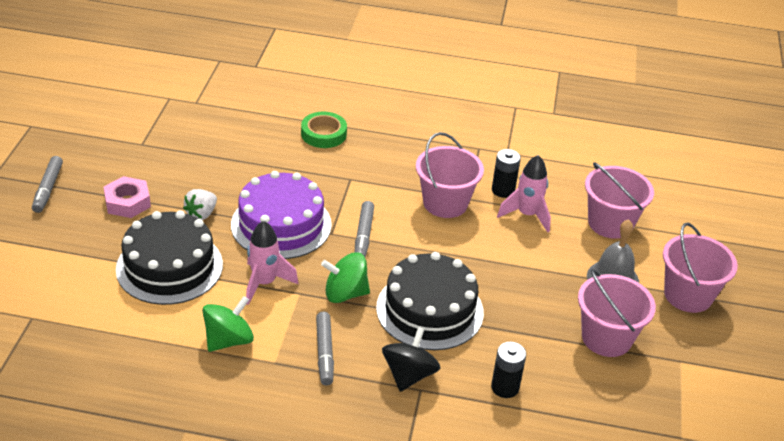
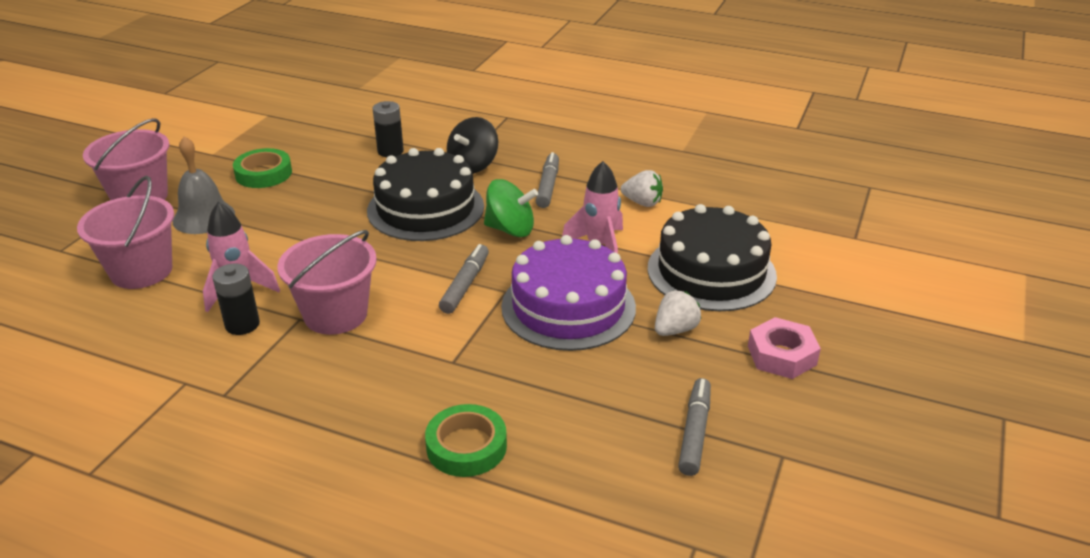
camera: 165 degrees left, 5 degrees down
(48, 189) = (907, 386): grey marker -> grey marker (695, 432)
(228, 340) = (642, 203): green spinning top -> white strawberry
(606, 338) = (263, 173): pink bucket -> green tape

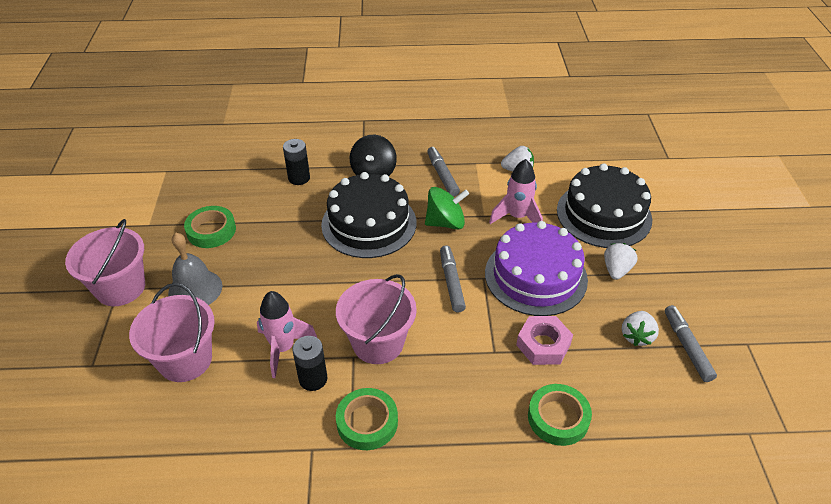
camera: 25 degrees left, 10 degrees up
(259, 379) = (367, 422): none -> green tape
(638, 401) = (636, 336): none -> white strawberry
(781, 355) = (692, 267): pink nut -> pink nut (543, 344)

